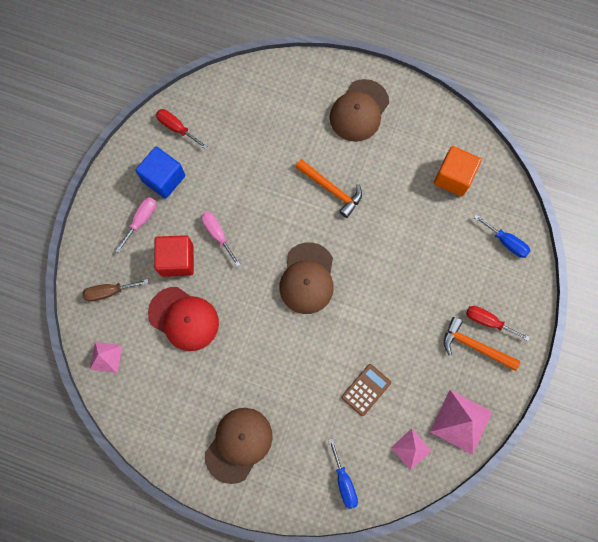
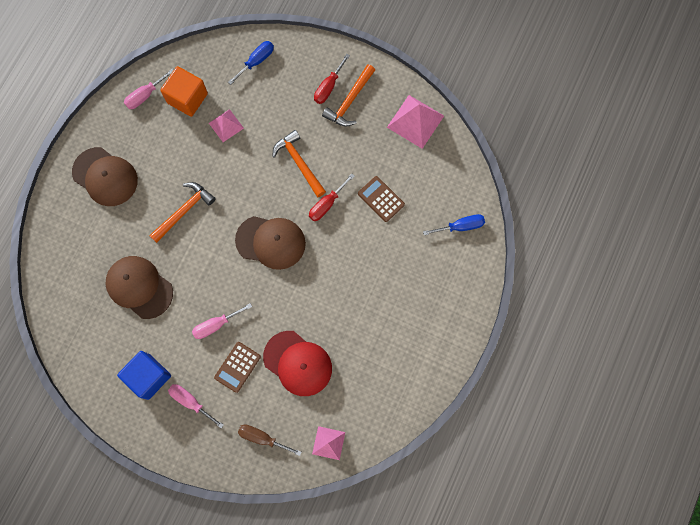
camera: 85 degrees left, 0 degrees up
(109, 292) = (262, 438): brown screwdriver -> brown screwdriver turned 120 degrees clockwise
(177, 128) = (94, 360): red screwdriver -> red screwdriver (327, 204)
(177, 260) = (237, 367): red cube -> brown calculator
(184, 318) = (298, 363): red cap -> red cap turned 90 degrees clockwise
(238, 444) = (422, 318): brown cap -> brown cap (139, 287)
(396, 298) = (299, 163): none -> orange hammer
(411, 449) = (436, 166): pink pyramid -> pink pyramid (226, 125)
(450, 136) = (145, 95): none -> pink screwdriver

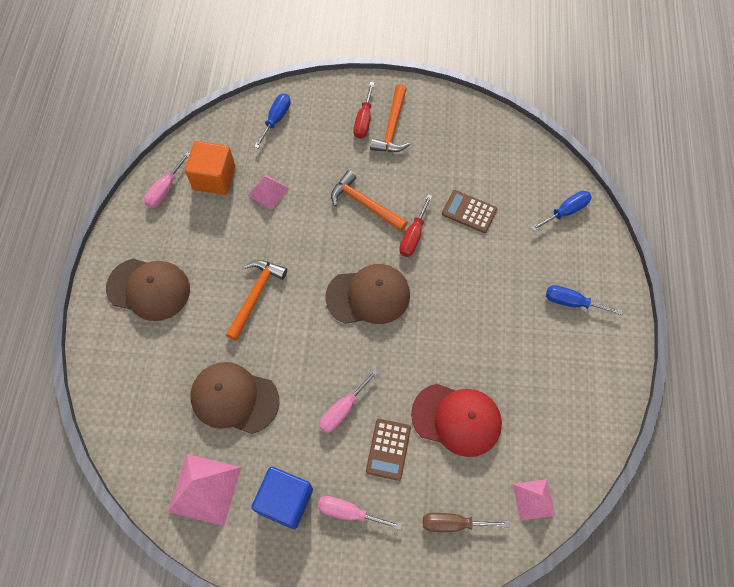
camera: 20 degrees left, 10 degrees down
(415, 121) = (469, 125): pink pyramid -> pink pyramid (205, 489)
(429, 304) = (572, 302): none -> blue screwdriver

